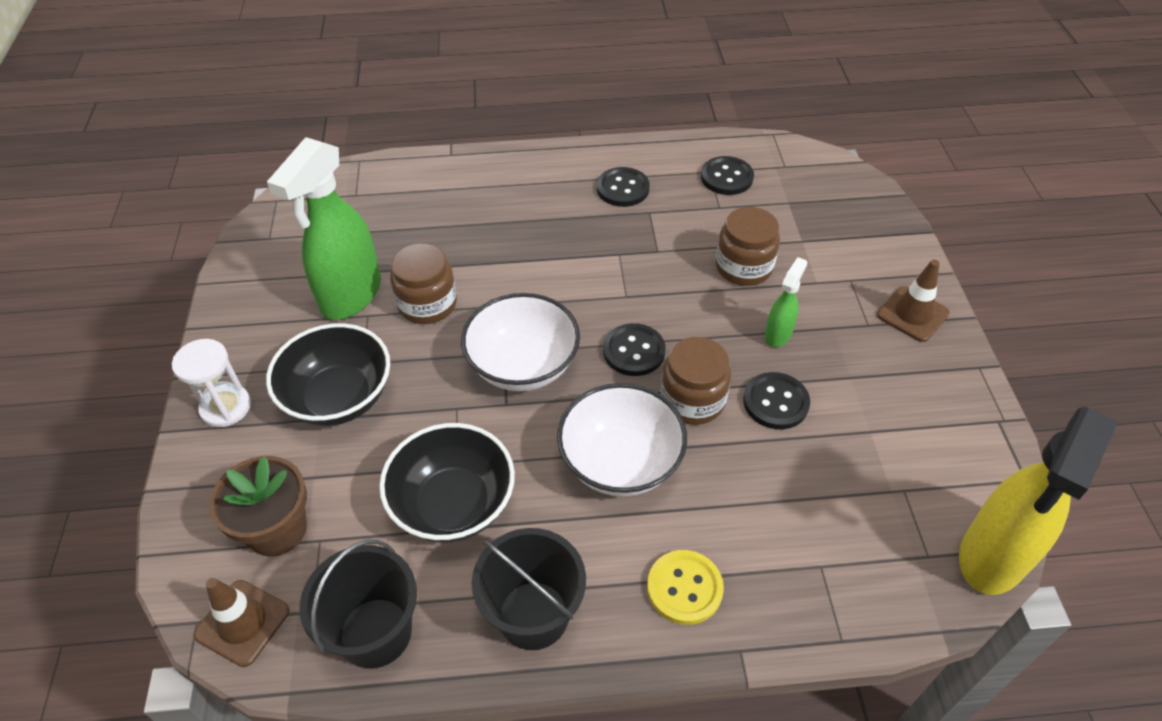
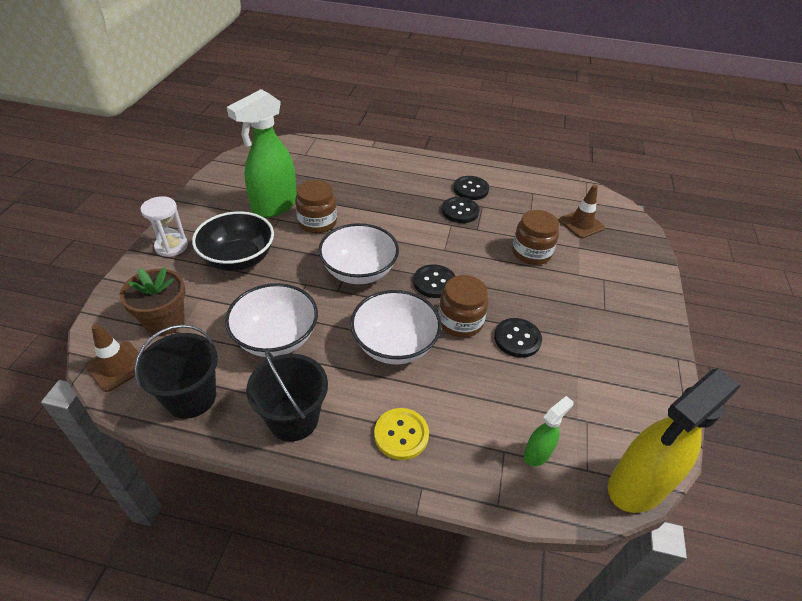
camera: 15 degrees right, 5 degrees down
(453, 504) = (276, 338): black bowl -> white bowl
(726, 177) = (543, 199): black button -> black button (460, 211)
(778, 334) = (537, 298): green spray bottle -> green spray bottle (537, 453)
(912, 314) = (640, 311): brown traffic cone -> brown traffic cone (581, 224)

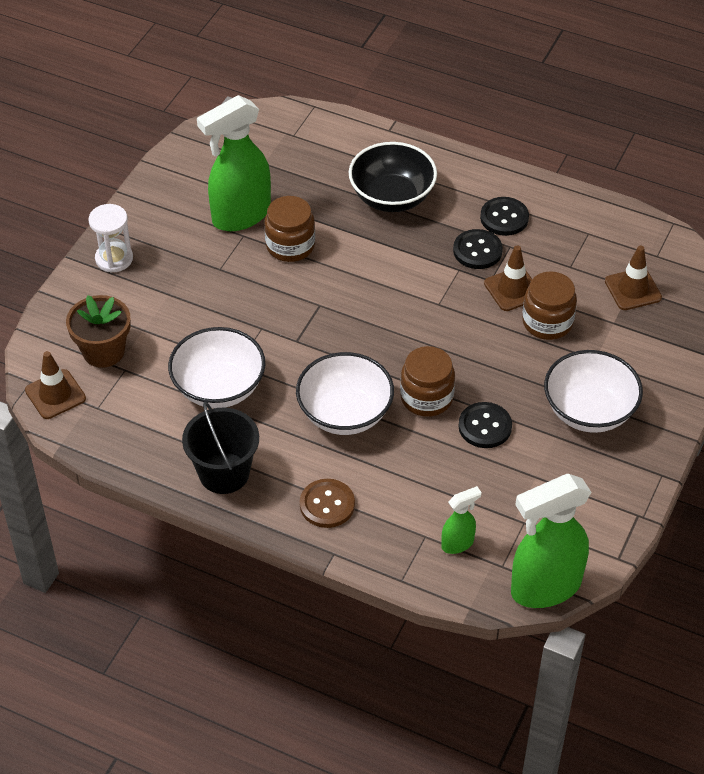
camera: 15 degrees right, 5 degrees up
(191, 397) = (126, 437): black bucket -> none
(238, 259) = (189, 285): black bowl -> black bowl (392, 197)
(359, 271) = (326, 320): white bowl -> white bowl (589, 411)
(401, 435) = (327, 504): yellow button -> brown button
(434, 282) = (412, 346): black button -> none
(496, 233) = (512, 289): none -> brown traffic cone
(636, 486) = (544, 588): yellow spray bottle -> green spray bottle

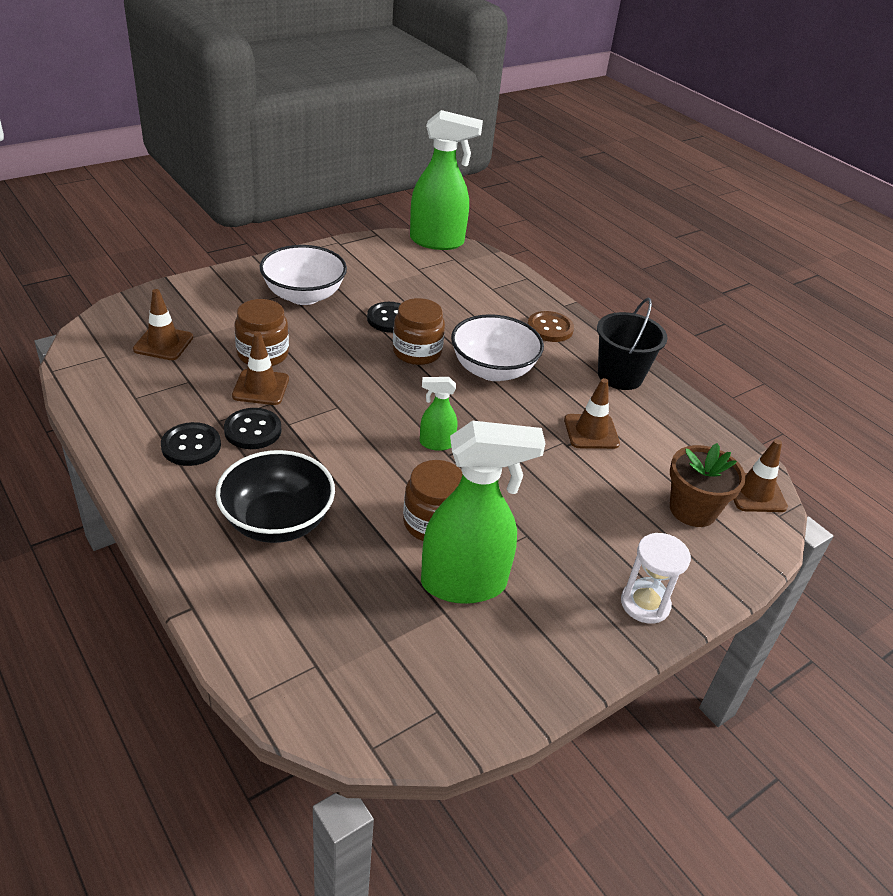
camera: 155 degrees left, 10 degrees down
(219, 388) = (591, 432): white bowl -> brown traffic cone
(458, 543) = (473, 277): green spray bottle -> green spray bottle (436, 443)

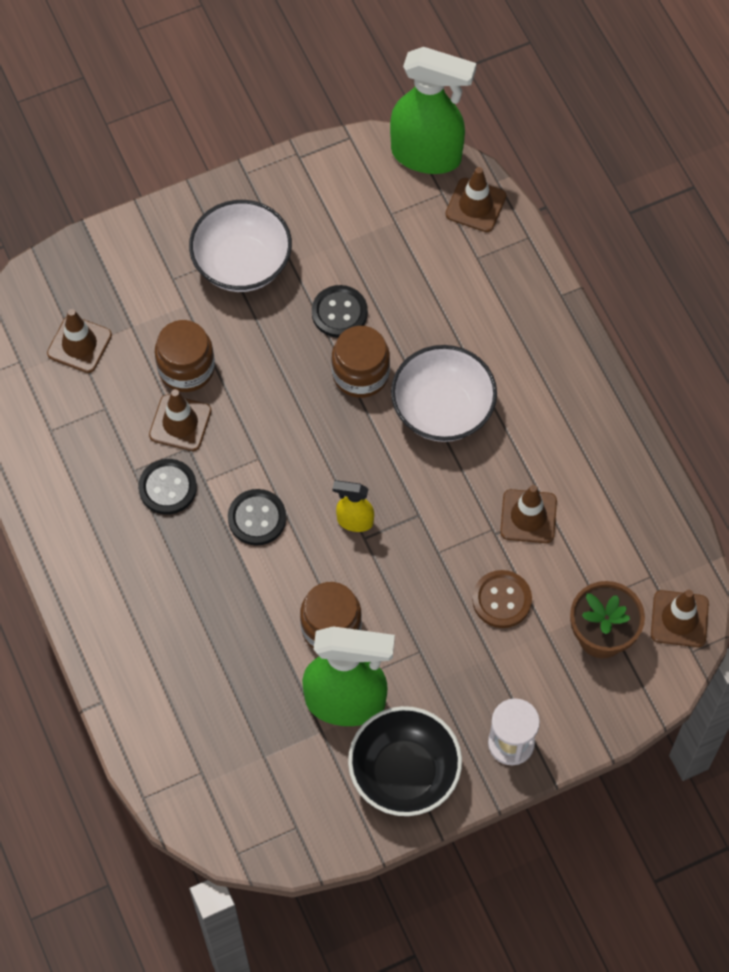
camera: 15 degrees right, 25 degrees up
(191, 446) = (105, 505): black button -> black button (257, 518)
(277, 521) = (182, 612): black bowl -> black bowl (404, 773)
(436, 443) = (354, 521): green spray bottle -> yellow spray bottle
(481, 263) = (475, 205): none -> brown traffic cone
(550, 328) = (530, 339): brown button -> brown button (502, 600)
(620, 376) = (591, 429): black bucket -> none

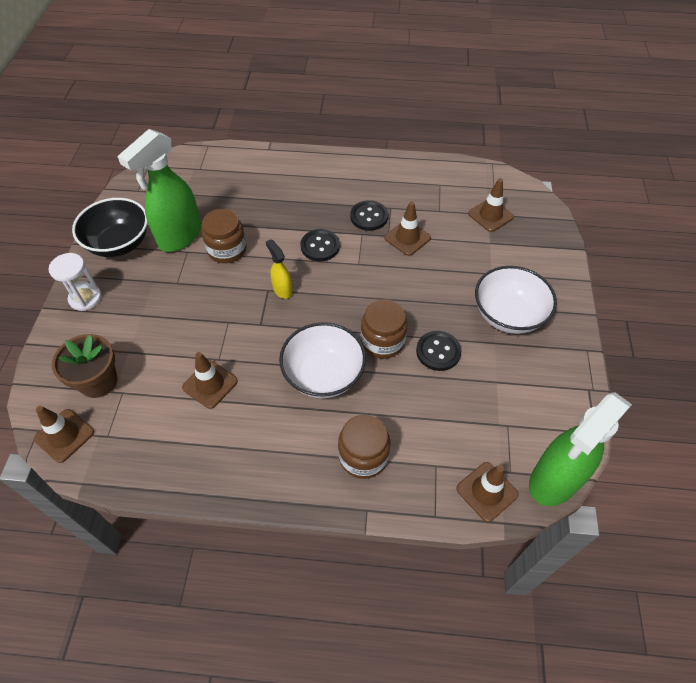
camera: 120 degrees right, 10 degrees down
(186, 368) = (444, 255): brown jar -> brown jar (363, 456)
(354, 521) = (282, 290): yellow spray bottle -> yellow spray bottle turned 75 degrees counterclockwise
(502, 600) = (169, 339): brown button -> none

